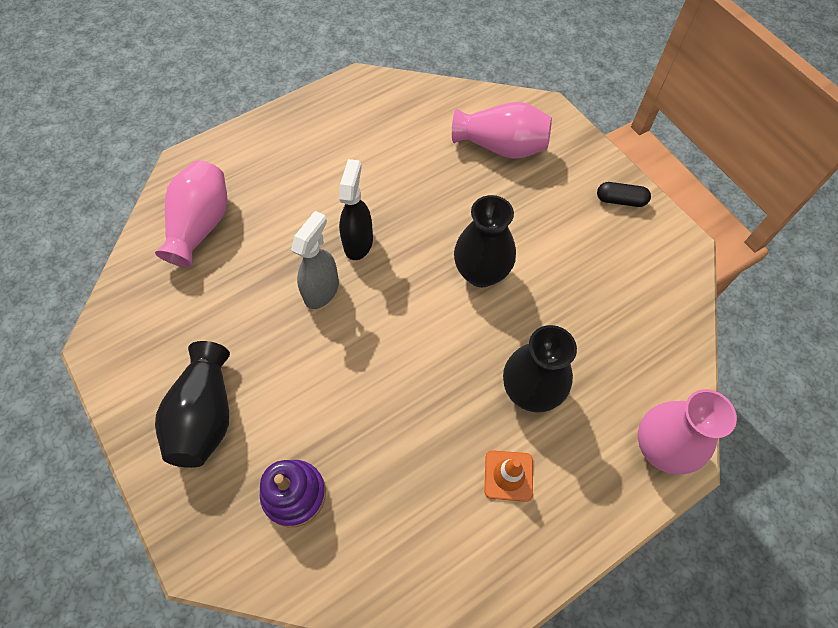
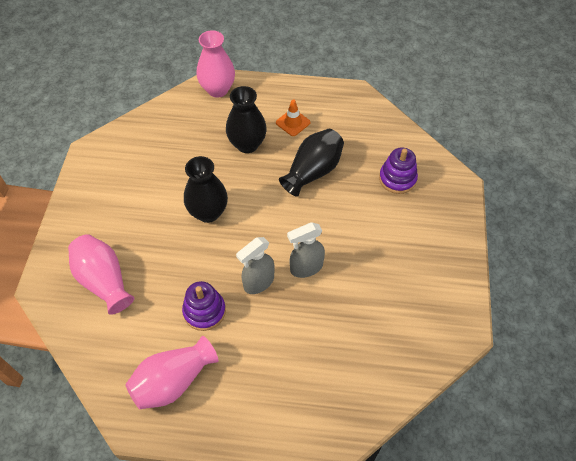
camera: 140 degrees left, 5 degrees down
(201, 225) = (350, 374): pink vase -> pink vase (173, 381)
(206, 415) = (420, 243): black vase -> black vase (313, 171)
(358, 242) = (258, 282): black spray bottle -> grey spray bottle
(385, 184) = (204, 311): none -> purple stacking toy
(620, 200) = (85, 195): black capsule -> none

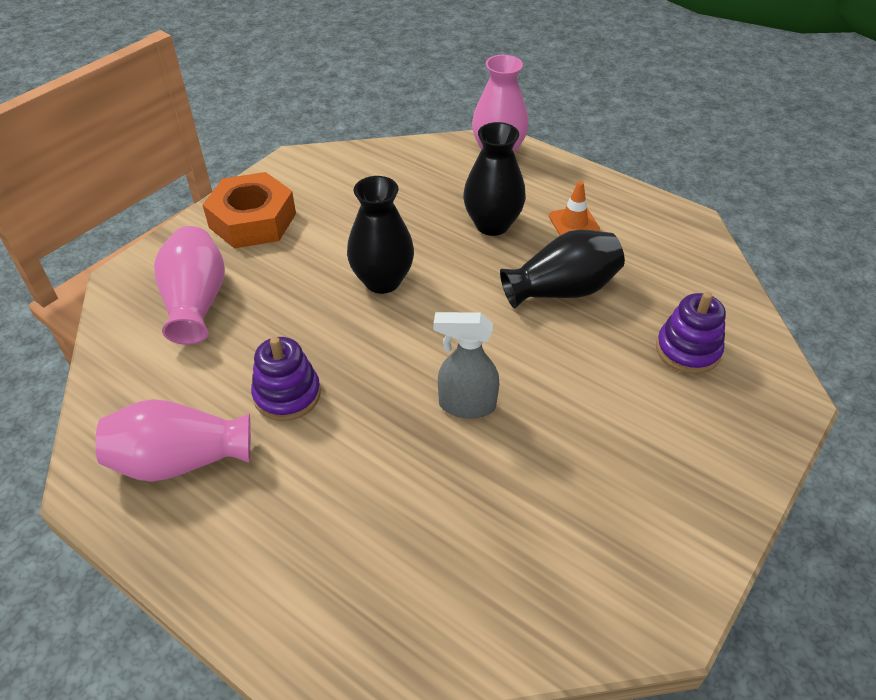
camera: 30 degrees right, 10 degrees down
(96, 207) = (252, 220): none -> orange nut
(258, 282) = (385, 393): grey spray bottle -> none

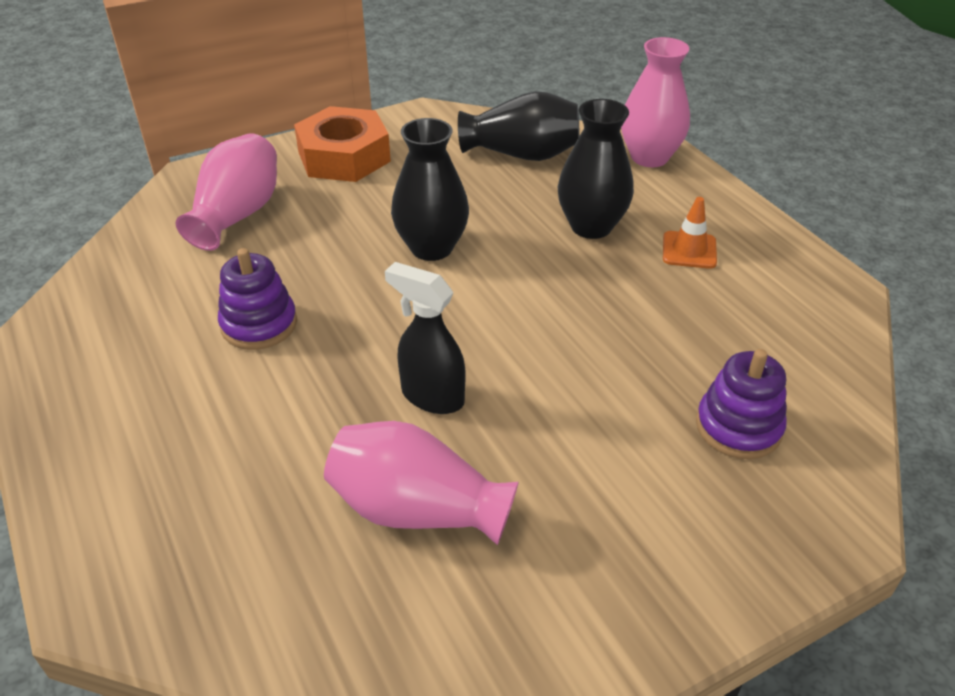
camera: 25 degrees right, 5 degrees down
(180, 460) = (119, 350): pink vase -> pink vase (417, 510)
(466, 405) = (432, 396): grey spray bottle -> black spray bottle
(562, 290) = (625, 315): black vase -> black vase (522, 154)

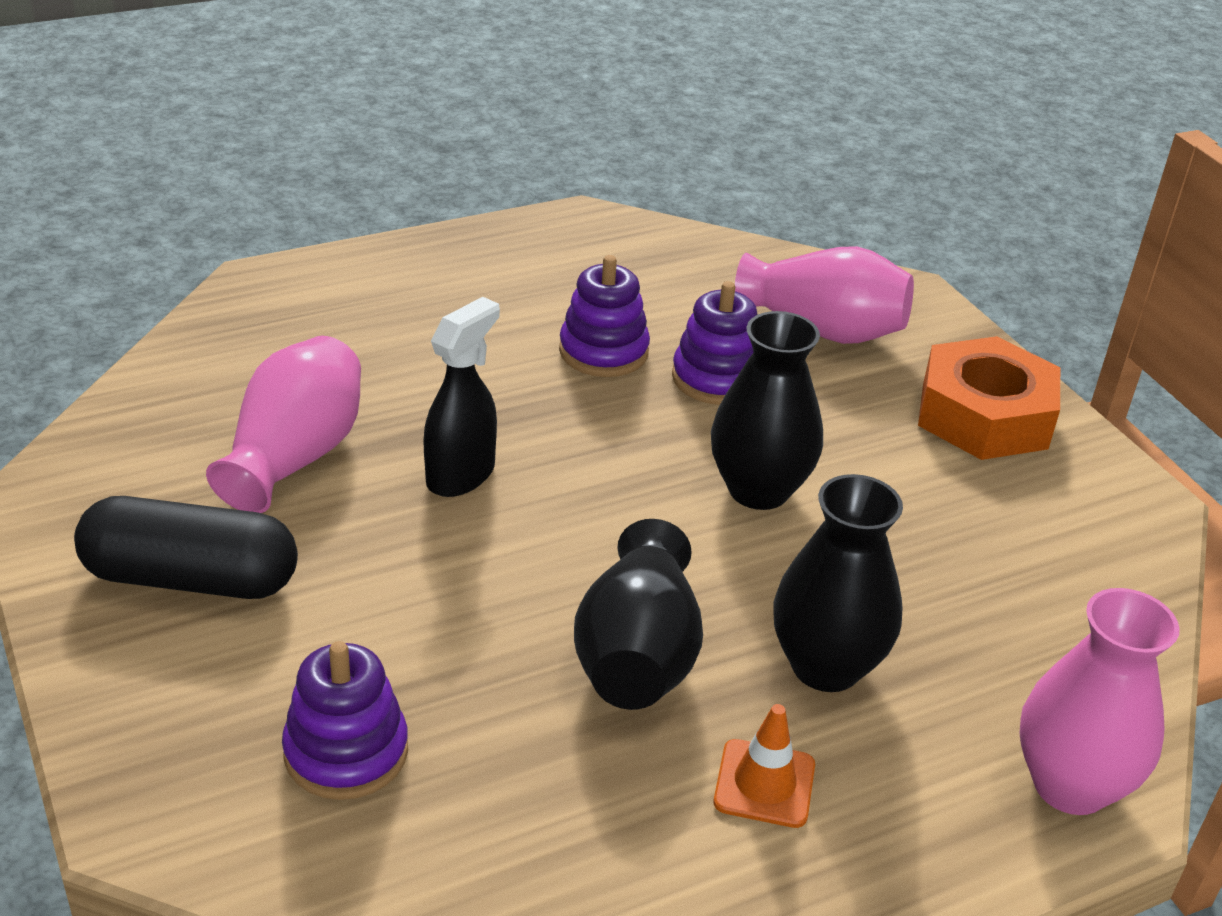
camera: 90 degrees right, 5 degrees down
(299, 265) = (717, 378): none -> purple stacking toy
(522, 154) = (1037, 607): black vase -> black vase (637, 656)
(593, 554) = (191, 579): none -> black capsule

